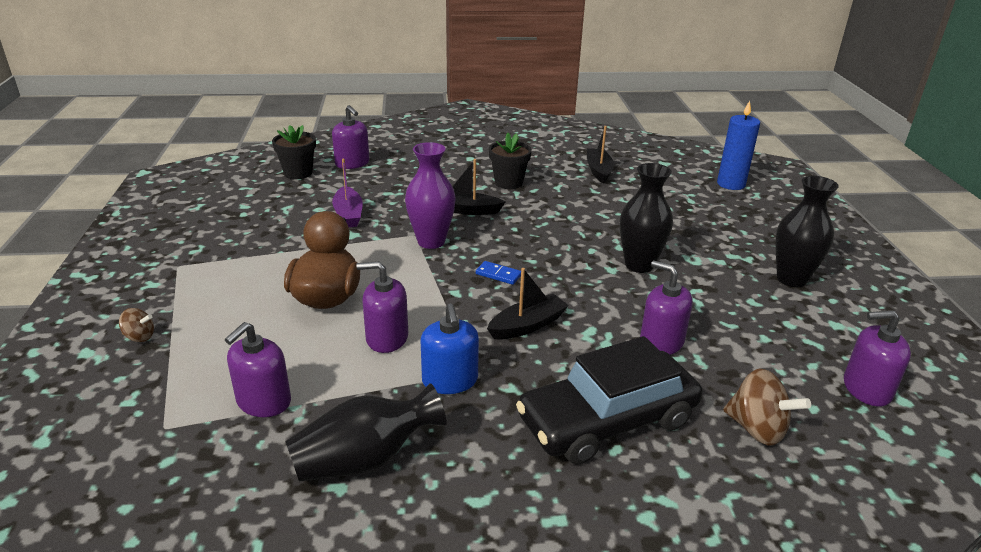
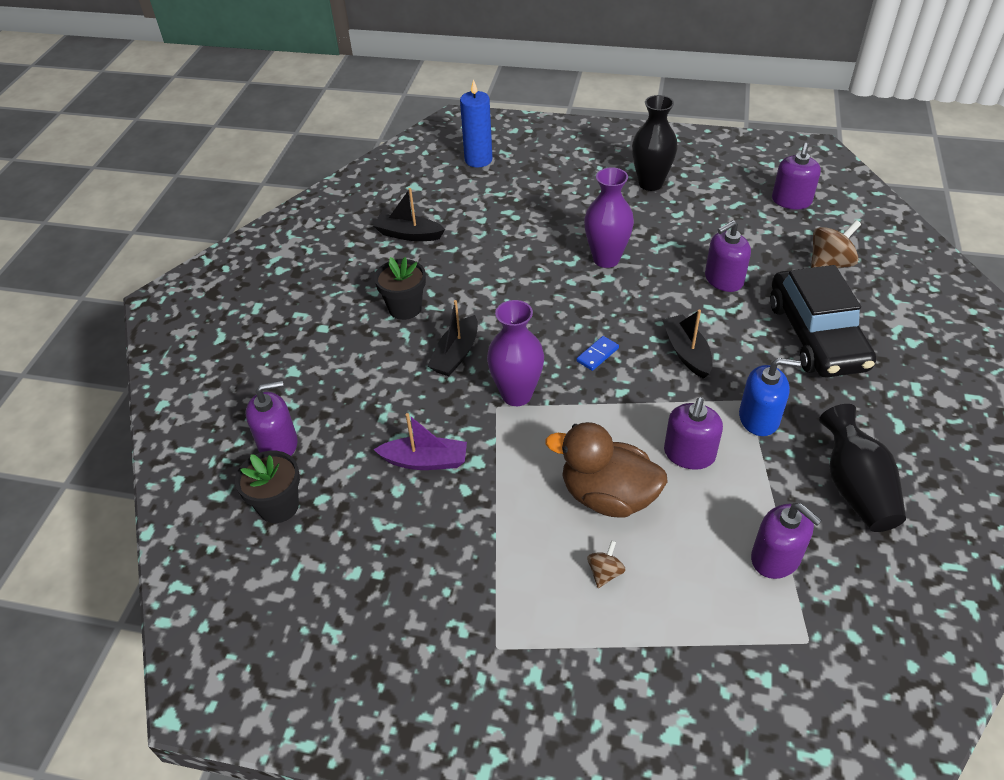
camera: 70 degrees left, 15 degrees up
(139, 337) = (650, 678): brown spinning top -> brown spinning top (605, 572)
(639, 265) = (606, 259): black vase -> purple vase

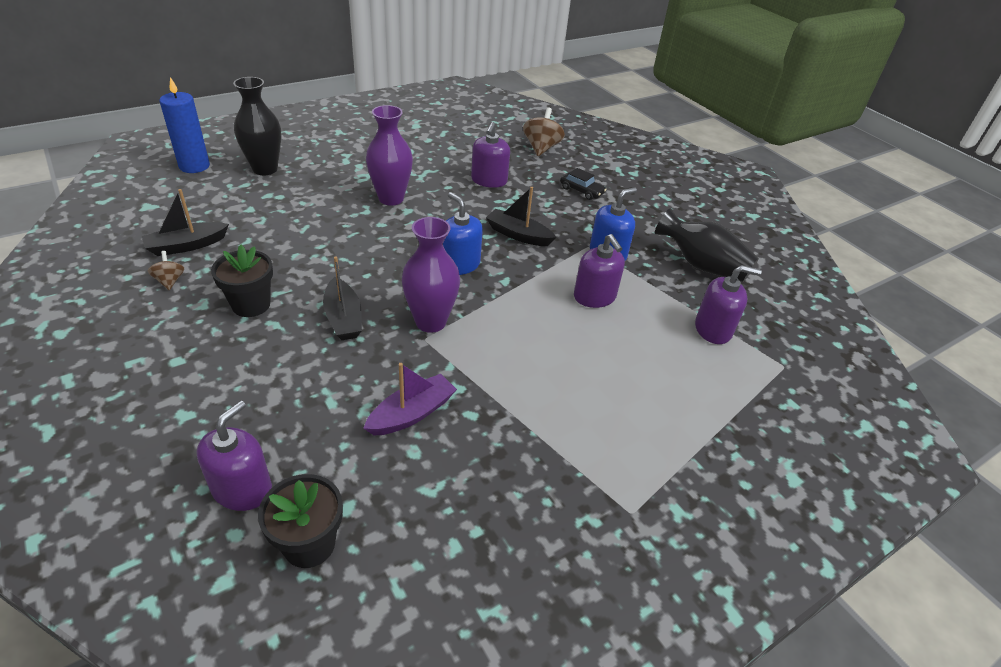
camera: 50 degrees left, 5 degrees down
(597, 355) = (459, 264): blue domino -> blue soap dispenser
(605, 572) = (636, 405): brown spinning top -> brown spinning top (170, 281)
(607, 496) = (577, 354): brown duck -> none
(650, 183) = (367, 138): black vase -> black vase (265, 169)
(791, 201) = (476, 120): purple soap dispenser -> none
(816, 335) = (581, 191): black car -> black car, size x0.41

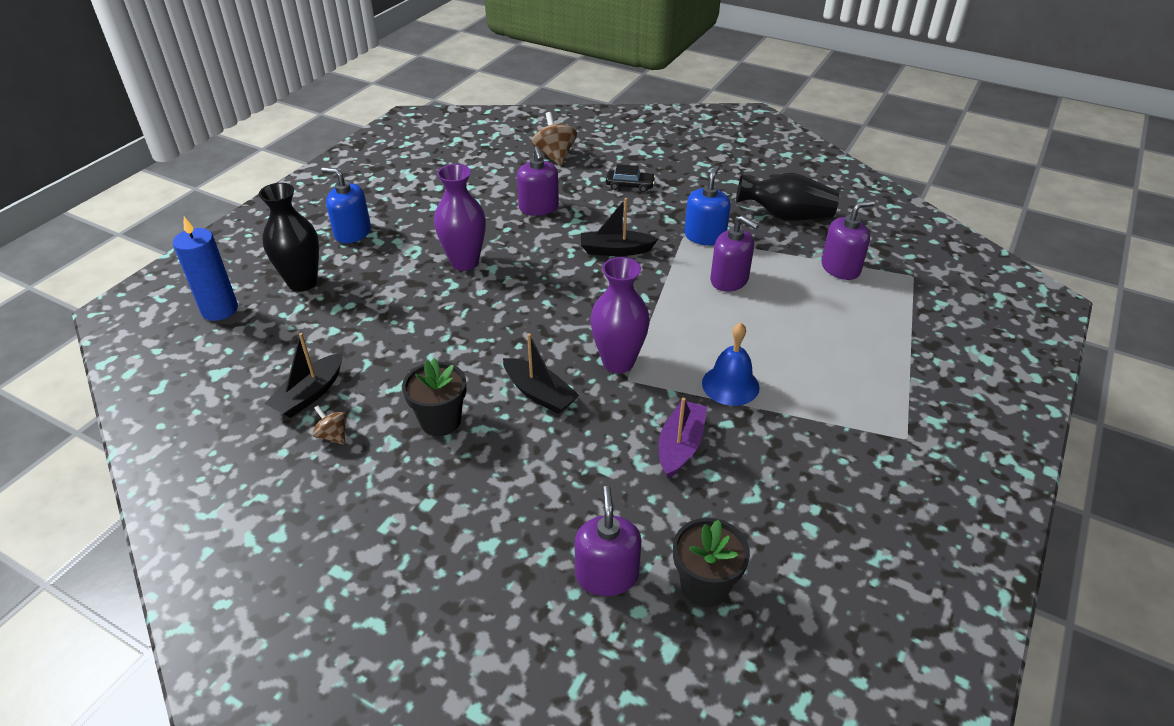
camera: 25 degrees left, 0 degrees up
(459, 264) = (591, 299): blue soap dispenser -> blue soap dispenser (352, 233)
(507, 383) = (730, 385): none -> blue bell

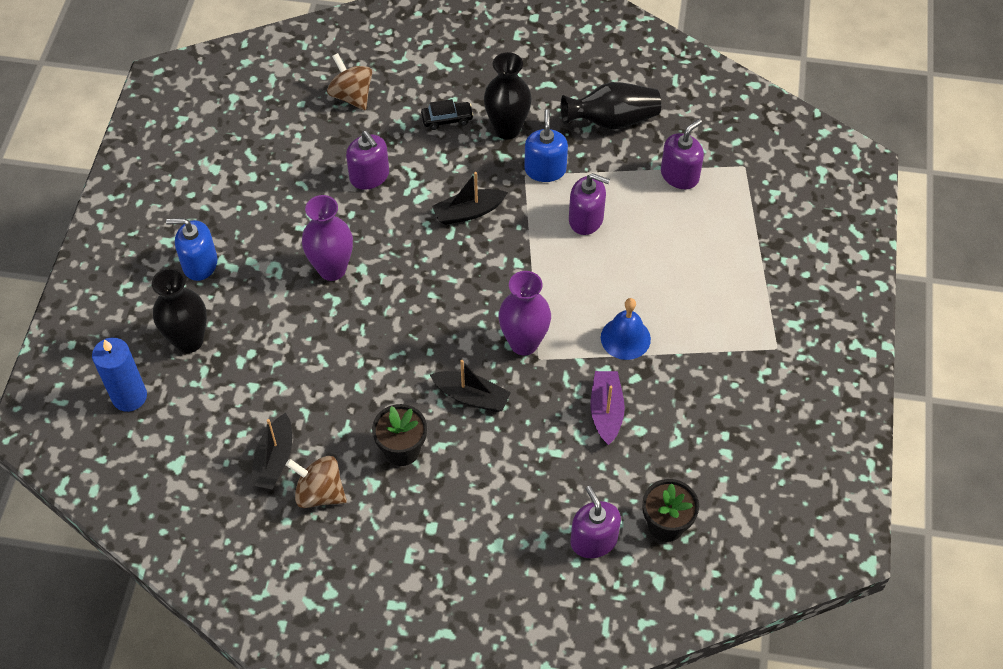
camera: 20 degrees left, 15 degrees up
(333, 435) = (319, 493): brown spinning top -> brown spinning top, size x1.79
(682, 202) = (507, 129): none -> black vase

